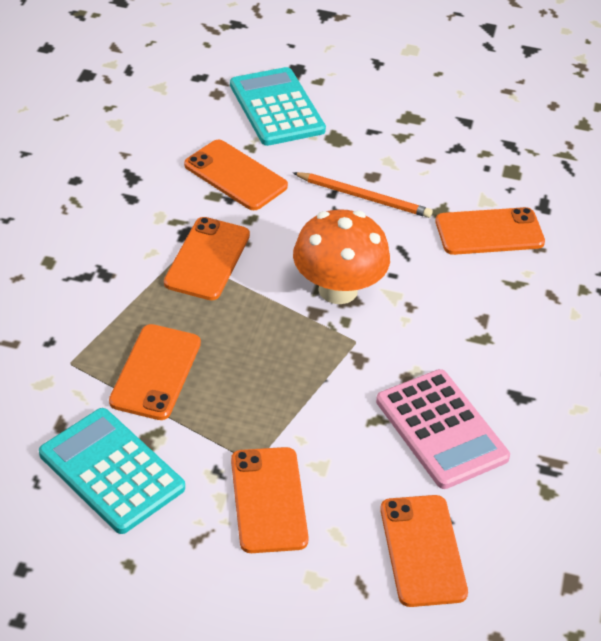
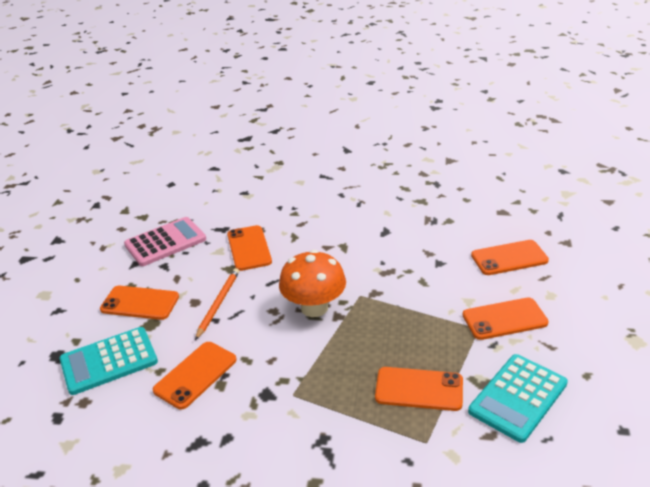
camera: 90 degrees left, 10 degrees down
(207, 259) = (295, 378): orange phone -> orange phone (140, 303)
(441, 429) = (420, 257): pink calculator -> pink calculator (165, 242)

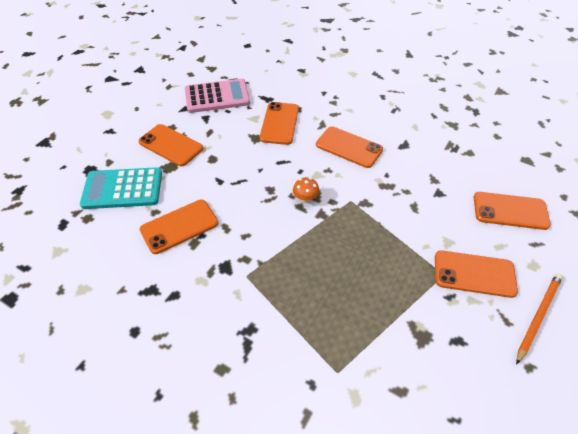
camera: 20 degrees right, 15 degrees up
(218, 304) = (229, 167): orange pencil -> orange pencil (538, 316)
(314, 307) = (305, 198): orange mushroom -> orange mushroom, size x0.43
(419, 389) = (357, 315): orange phone -> orange phone (349, 147)
(518, 397) = (447, 362): turquoise calculator -> none

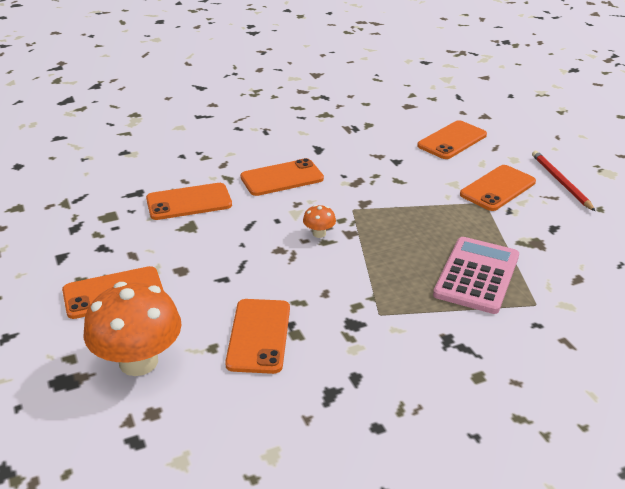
camera: 55 degrees left, 15 degrees down
(123, 189) = (138, 362): turquoise calculator -> orange mushroom
(217, 97) = (78, 225): pink calculator -> pink calculator (477, 275)
(279, 123) = (189, 202): orange phone -> orange phone turned 60 degrees counterclockwise
(538, 316) = (560, 182): orange pencil -> red pencil

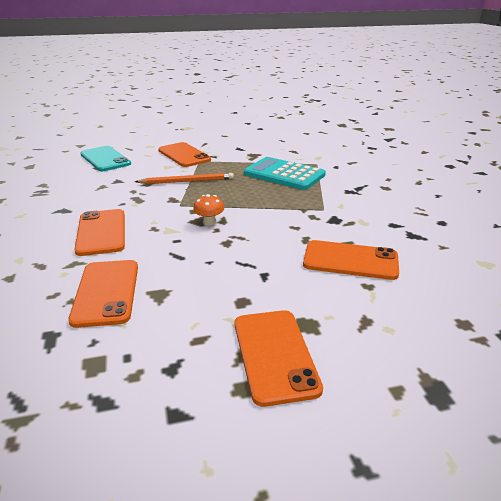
camera: 80 degrees left, 5 degrees down
(138, 362) = (395, 333): orange mushroom -> none
(416, 204) = (187, 181): none -> orange pencil
(452, 140) = (105, 159): orange phone -> turquoise phone
(477, 275) = (284, 174): pink calculator -> turquoise calculator
(560, 182) = (188, 139): red pencil -> none

